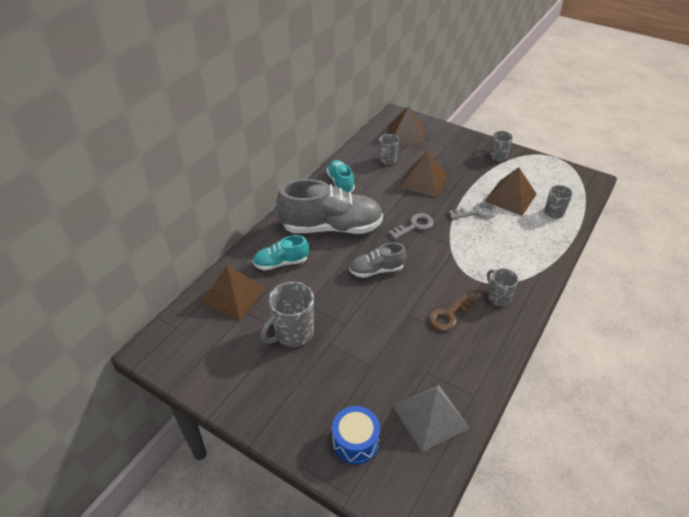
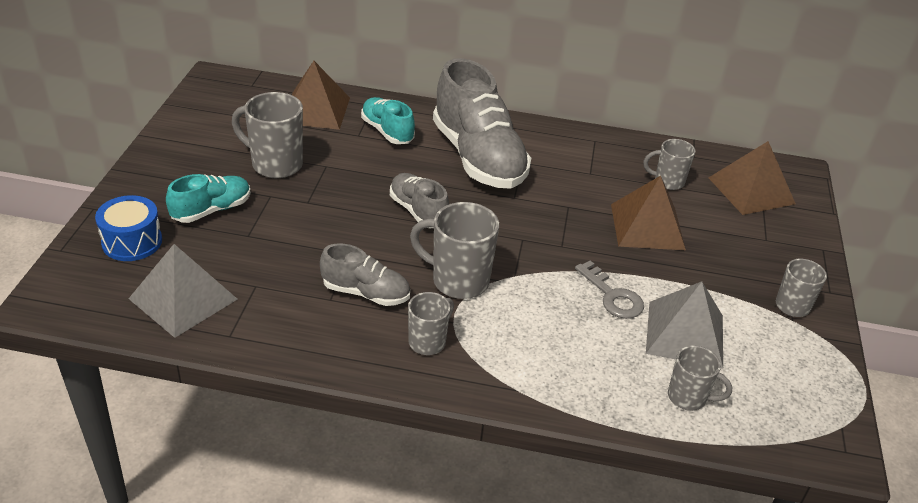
camera: 65 degrees right, 5 degrees down
(340, 183) = (577, 148): turquoise shoe -> turquoise shoe (211, 210)
(414, 226) = (533, 233): grey key -> none
(448, 270) = (458, 281): none -> grey mug
(449, 315) = (366, 293): brown key -> grey shoe
(510, 197) = (685, 334): brown pyramid -> grey pyramid

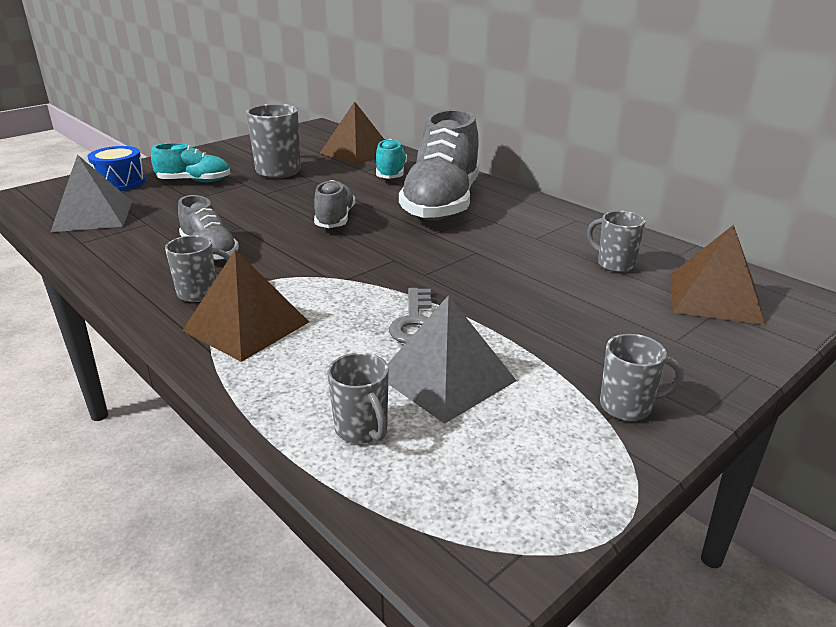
camera: 40 degrees right, 10 degrees down
(458, 281) = (292, 266): grey mug -> none
(647, 226) = (537, 287): brown pyramid -> brown pyramid (246, 326)

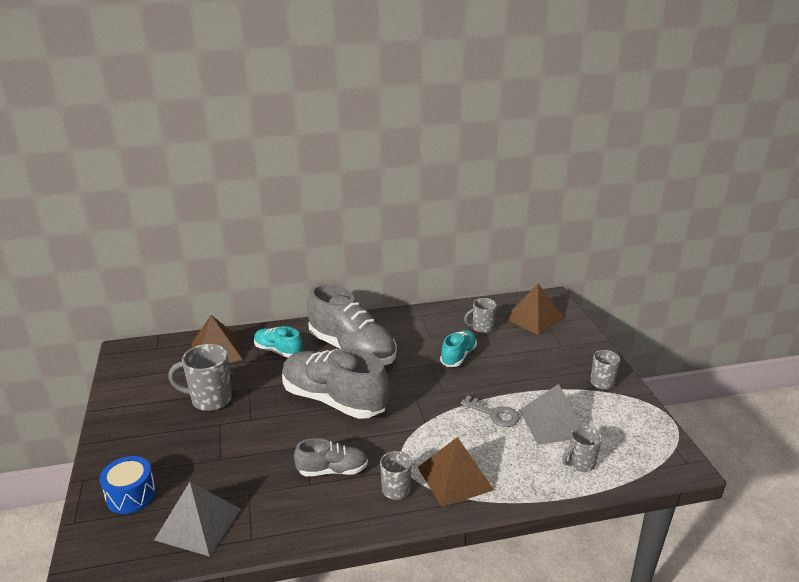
camera: 60 degrees left, 0 degrees up
(194, 181) = (181, 449): turquoise shoe -> turquoise shoe (458, 356)
(335, 219) = (334, 400): grey shoe -> grey shoe, size x1.94
(362, 430) = (580, 464): grey mug -> grey mug turned 150 degrees clockwise

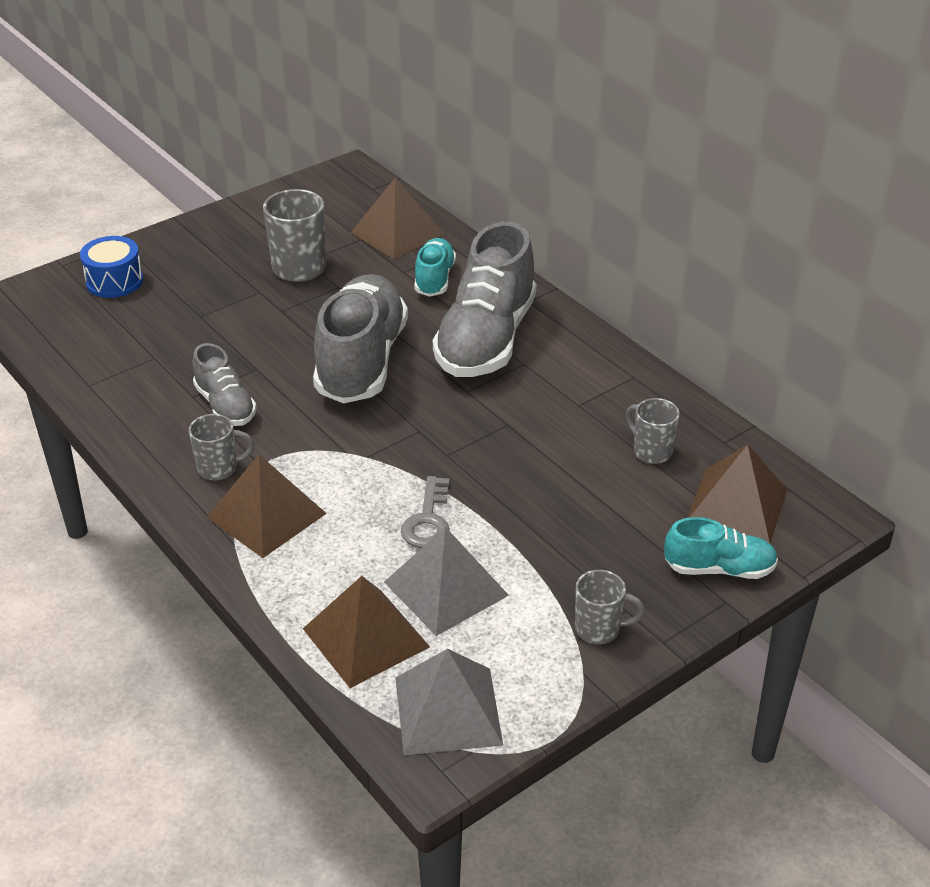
camera: 65 degrees right, 10 degrees up
(198, 524) = (93, 341): grey pyramid -> grey pyramid (447, 710)
(458, 356) = (550, 446): turquoise shoe -> turquoise shoe (719, 569)
(580, 464) = (365, 637): grey mug -> brown pyramid

